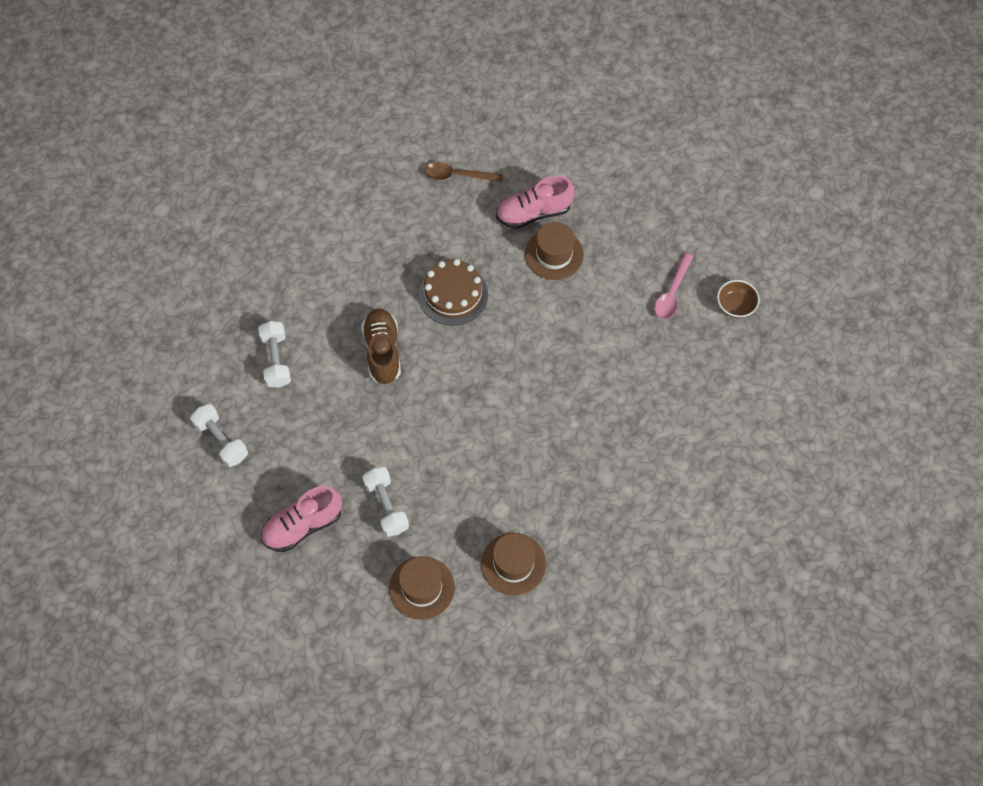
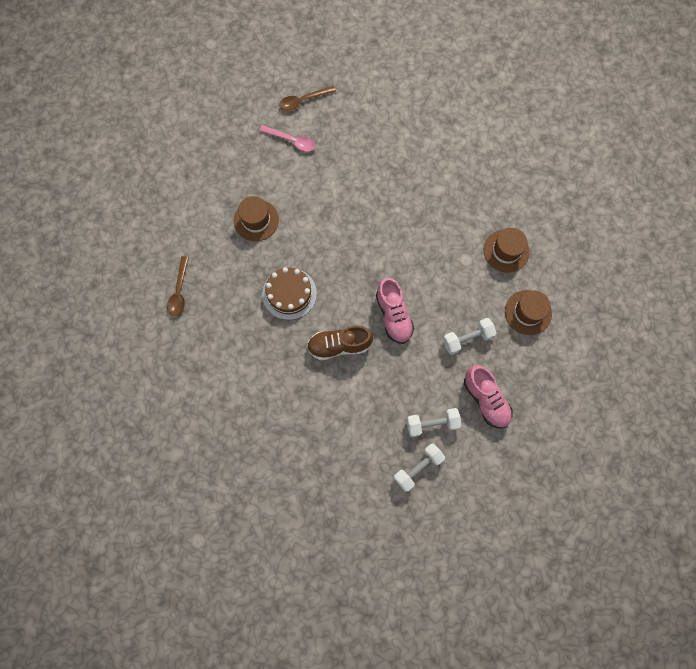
camera: 90 degrees left, 10 degrees up
(276, 360) = (346, 428): white dumbbell -> white dumbbell (432, 424)
(533, 213) = (218, 234): pink shoe -> pink shoe (393, 315)
(735, 306) = (303, 100): brown bowl -> brown spoon

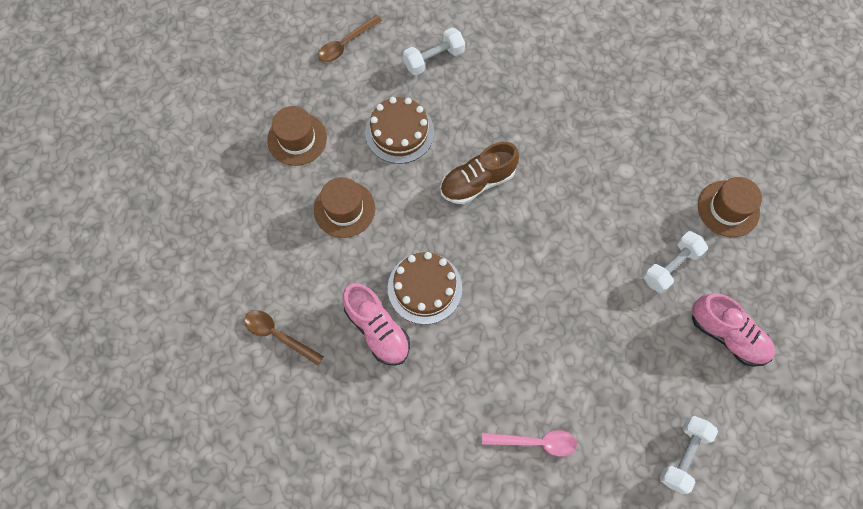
camera: 20 degrees left, 5 degrees down
(179, 291) = (278, 335): brown spoon -> brown spoon turned 135 degrees clockwise
(292, 141) = (351, 96): pink spoon -> pink spoon (535, 442)
(315, 178) = (399, 132): none -> brown cake
(339, 345) = (516, 332): brown shoe -> brown shoe (477, 182)
(393, 315) = (568, 269): pink shoe -> pink shoe (377, 330)
(432, 424) = (675, 390): white dumbbell -> white dumbbell (434, 59)
(506, 251) = (669, 143): brown hat -> brown hat (297, 139)

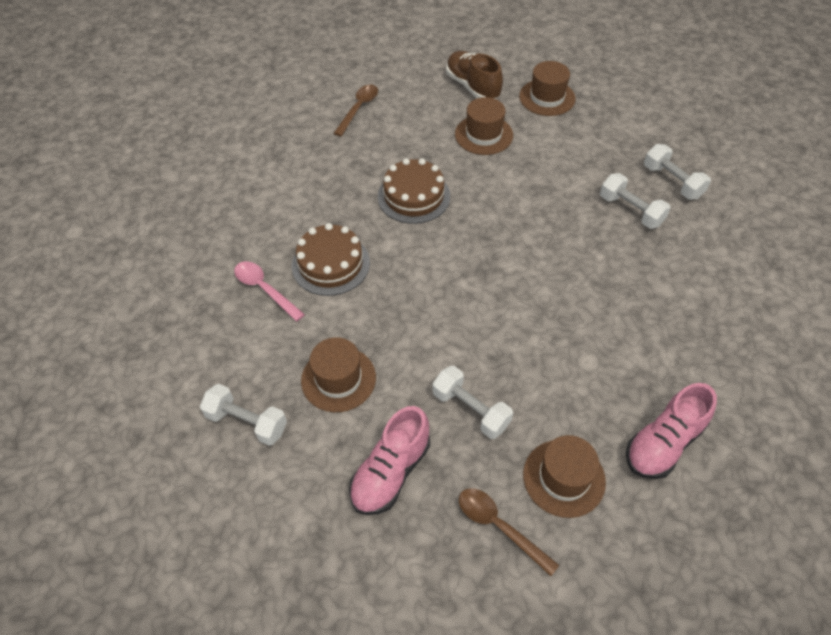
camera: 85 degrees right, 15 degrees down
(346, 44) = (662, 117): brown spoon -> brown spoon (499, 526)
(377, 330) = (369, 168): pink shoe -> pink shoe (663, 443)
(399, 132) = (576, 164): brown cake -> brown cake (330, 264)
(465, 100) = (631, 210): none -> white dumbbell
(477, 182) = (536, 227): brown shoe -> brown shoe (472, 86)
(535, 442) = (265, 289): pink spoon -> pink spoon turned 135 degrees clockwise
(640, 373) = (338, 379): none -> brown hat

